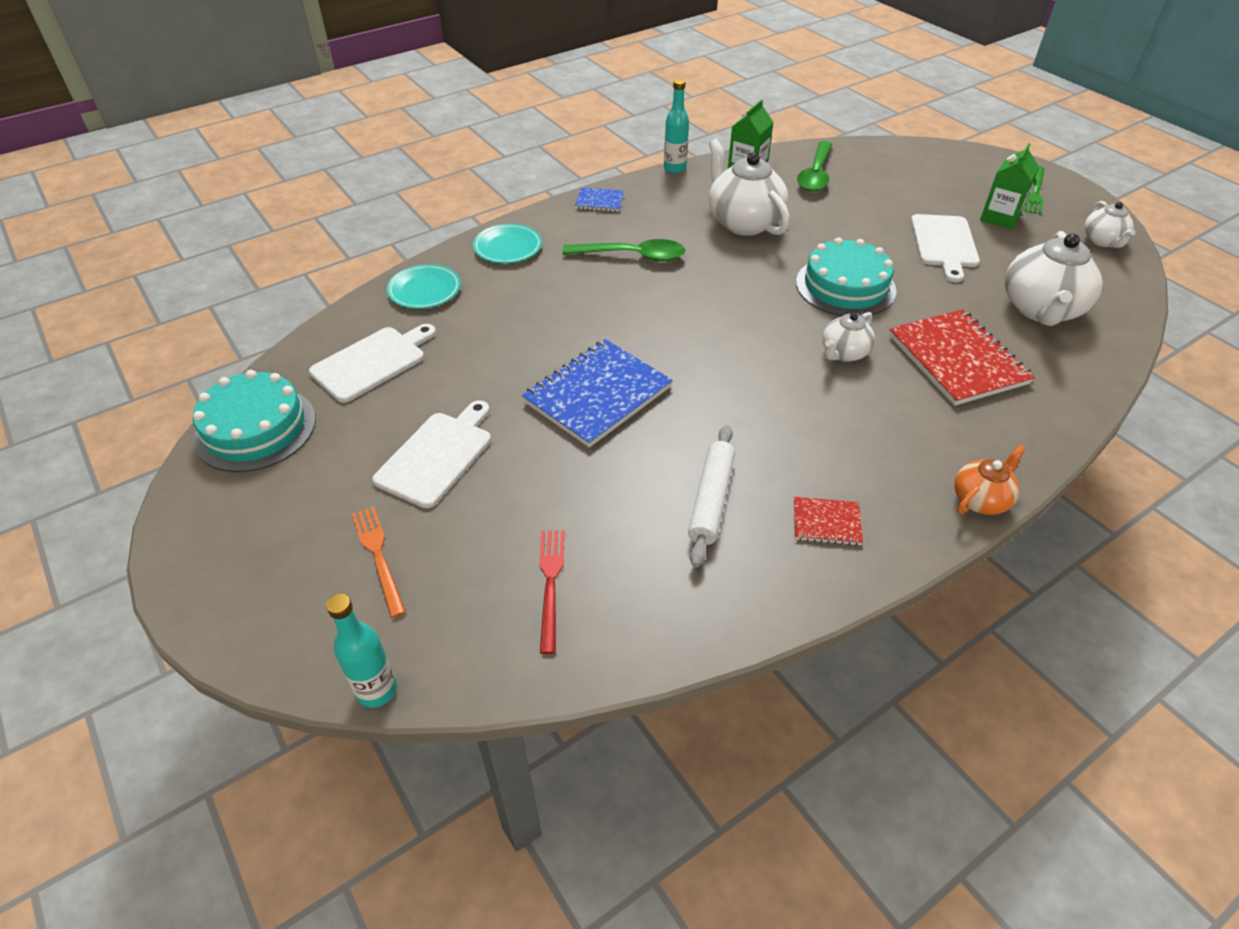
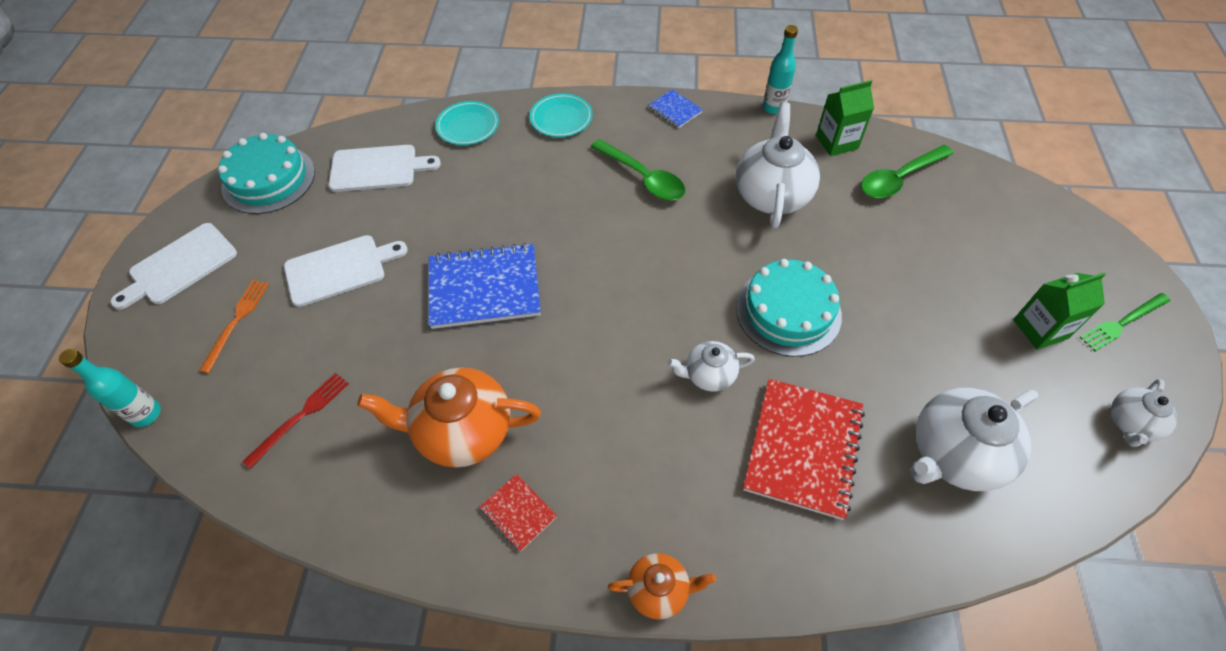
camera: 40 degrees right, 10 degrees up
(711, 500) = (462, 431): white rolling pin -> orange teapot
(944, 244) = (940, 323): white cutting board -> white cutting board (179, 266)

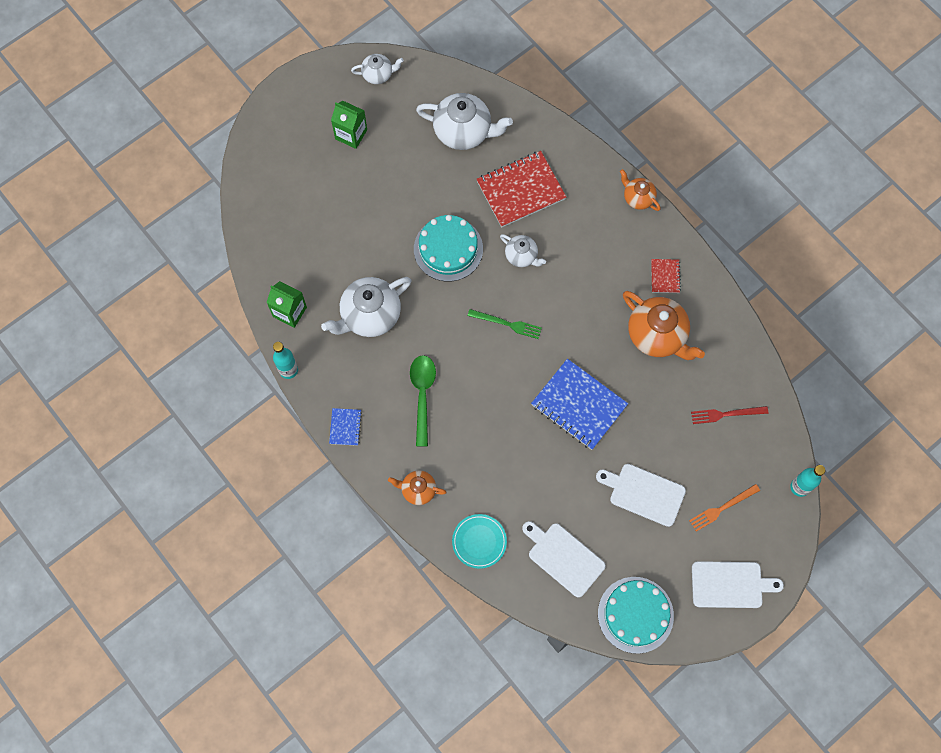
camera: 135 degrees left, 15 degrees up
(561, 118) = (418, 490): turquoise plate -> orange teapot
(899, 178) = (293, 258): green spoon -> none
(1123, 322) = (312, 102): green fork -> green fork (507, 324)

